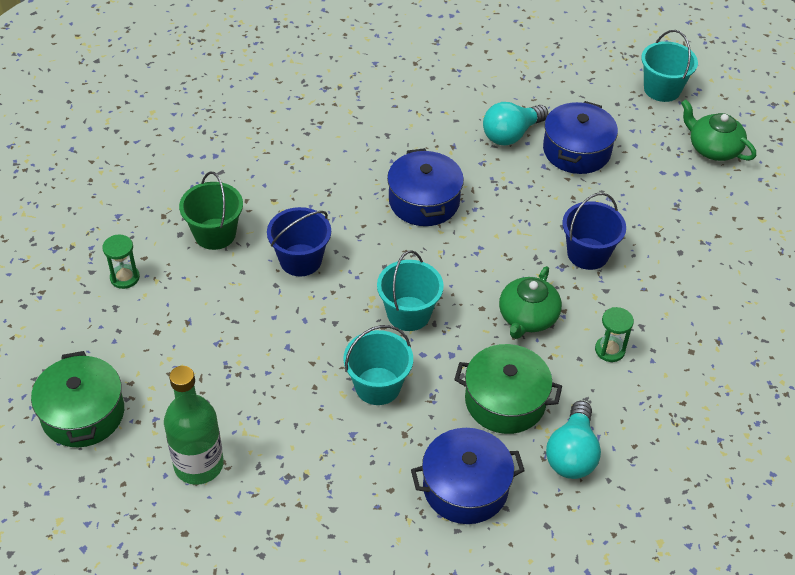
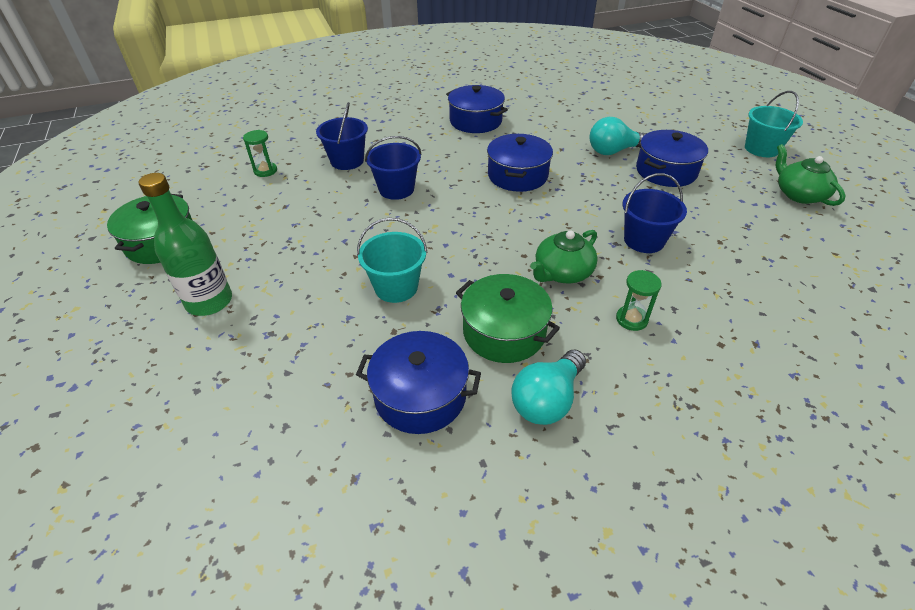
camera: 25 degrees right, 5 degrees down
(215, 234) = (347, 161): green bucket -> blue bucket
(332, 126) = (475, 121): none -> blue pot
(408, 314) = (457, 243): turquoise bucket -> none

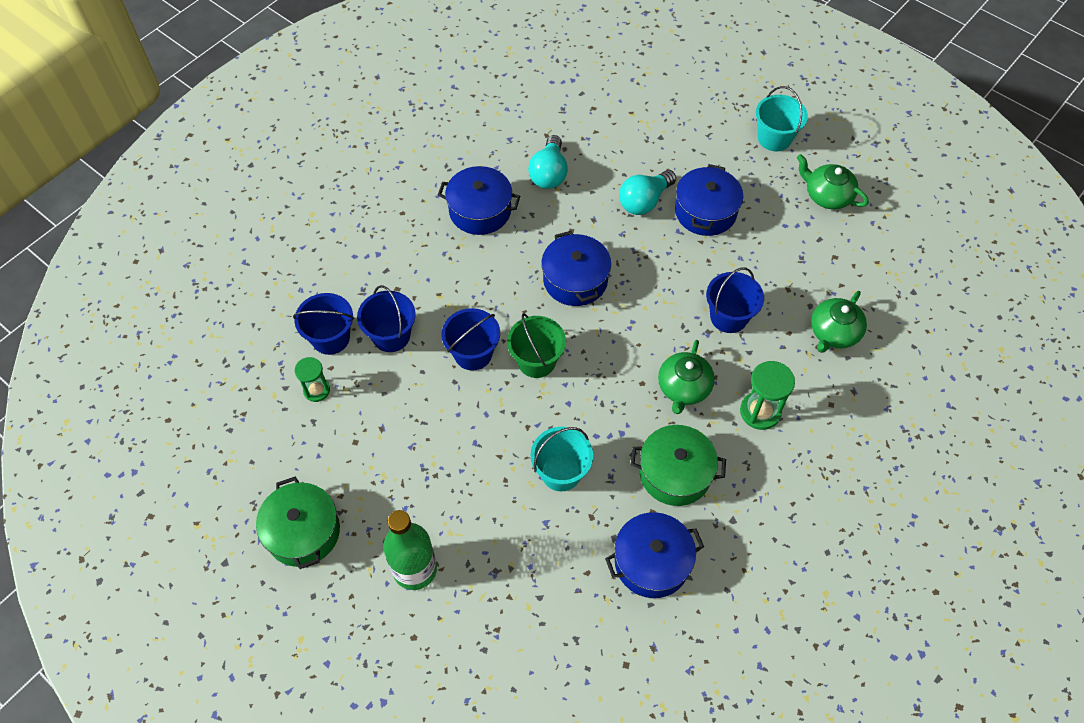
camera: 30 degrees left, 15 degrees up
(305, 149) = (330, 338): none -> blue bucket
(442, 210) = (536, 361): none -> green bucket
(547, 400) = (740, 518): turquoise light bulb -> turquoise light bulb (549, 173)
(631, 319) = (760, 412): green hourglass -> green hourglass, size x1.52
(755, 288) = (833, 332): none -> green teapot

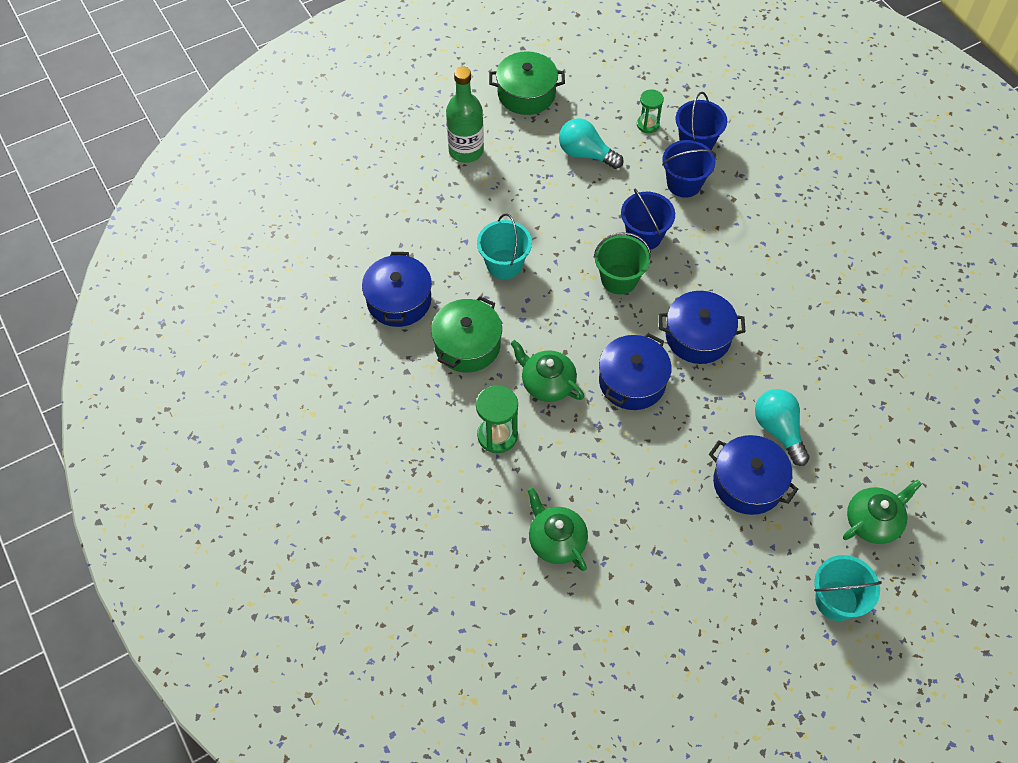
camera: 110 degrees right, 0 degrees up
(480, 211) = (807, 284): blue pot -> blue pot (632, 381)
(549, 173) = (840, 356): turquoise light bulb -> turquoise light bulb (586, 154)
(729, 317) = (609, 451): blue bucket -> none
(827, 195) = (735, 619): green teapot -> green teapot (873, 521)

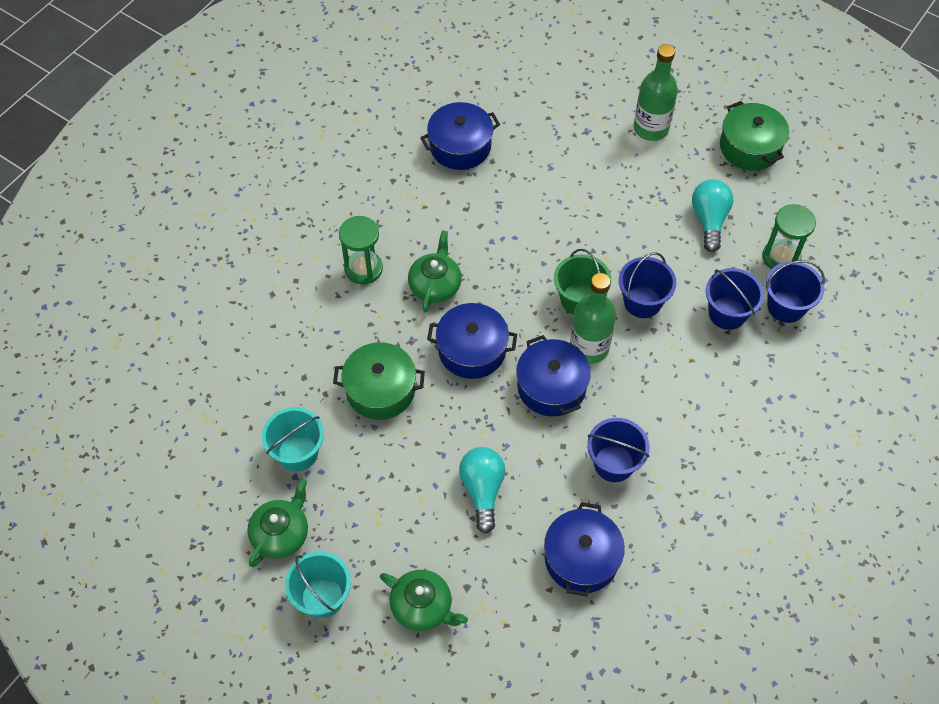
camera: 65 degrees right, 0 degrees up
(467, 345) = (442, 212): green pot -> green pot (380, 390)
(504, 264) = (542, 205): turquoise bucket -> turquoise bucket (297, 453)
(556, 540) = (283, 350): green teapot -> green teapot (281, 534)
(648, 124) = (781, 257): green hourglass -> green hourglass, size x1.52
(671, 293) = (589, 347): none -> green bottle
(748, 483) = (411, 482): blue pot -> blue pot (581, 558)
(778, 430) = (482, 490): turquoise light bulb -> turquoise light bulb turned 45 degrees counterclockwise
(791, 323) = (614, 463): none -> blue bucket

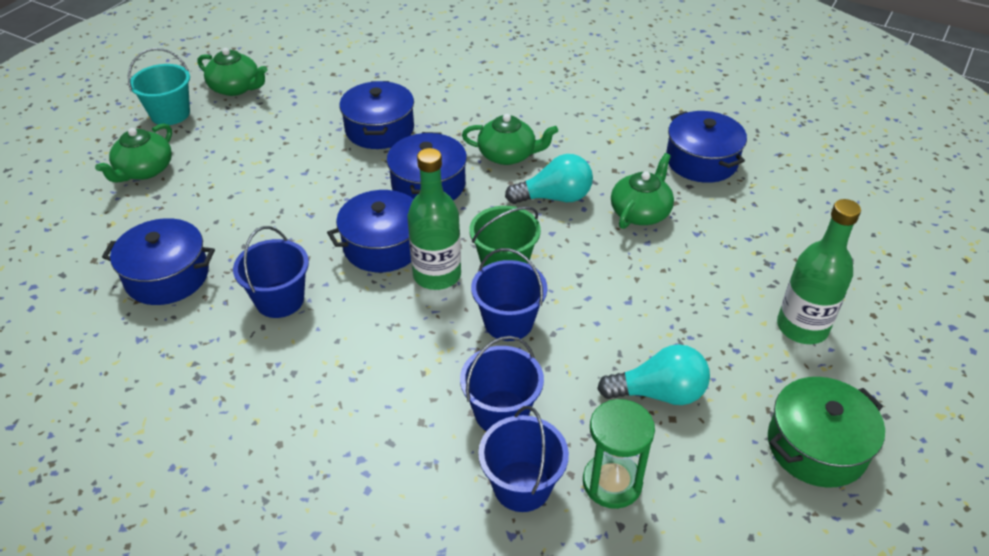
camera: 85 degrees right, 15 degrees down
(297, 453) = (314, 89): turquoise bucket -> none
(363, 269) = (520, 109): green hourglass -> none
(380, 390) = (379, 129): green pot -> blue pot
(482, 490) = (260, 201): turquoise light bulb -> turquoise light bulb (554, 197)
(523, 199) = (640, 212): none -> green teapot

